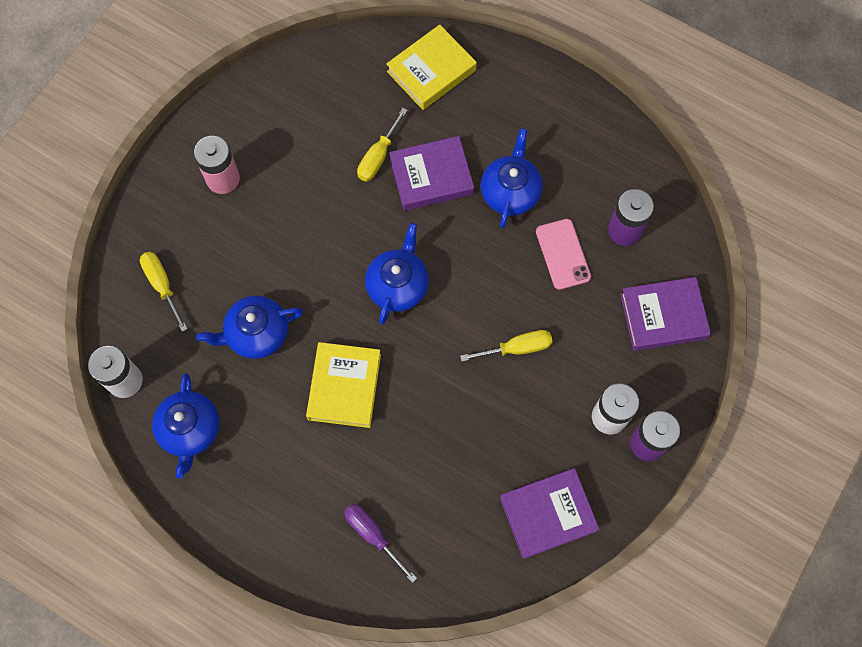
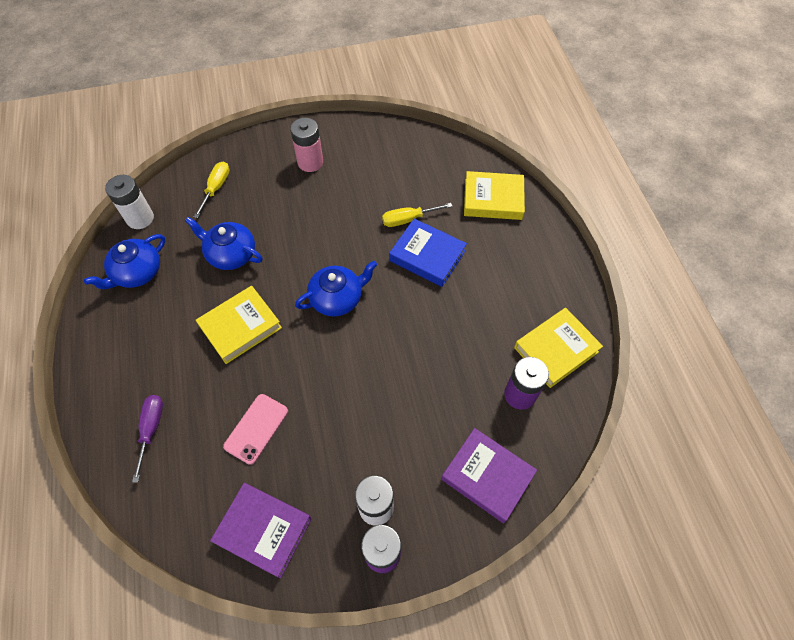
camera: 45 degrees right, 10 degrees down
(431, 176) = (427, 255): purple book -> blue book
(510, 192) = (467, 305): blue teapot -> none
(517, 348) = (365, 402): yellow screwdriver -> none
(563, 254) = (460, 372): pink phone -> pink phone (256, 428)
(615, 167) = (556, 350): none -> yellow book

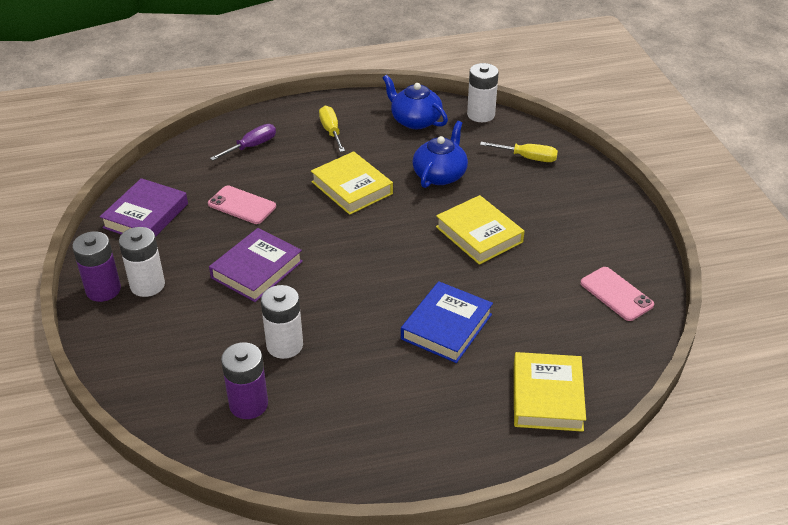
camera: 90 degrees right, 20 degrees down
(151, 429) = (251, 146): purple screwdriver -> purple screwdriver turned 45 degrees counterclockwise
(310, 162) = (580, 224): pink battery -> none
(337, 298) = (385, 252): blue teapot -> none
(391, 150) = (616, 294): none -> pink phone
(408, 219) = (501, 310): yellow screwdriver -> yellow screwdriver (331, 131)
(453, 372) = (284, 345): none -> white battery
(487, 476) = (158, 369): purple book -> purple book (257, 269)
(556, 350) = (305, 446): yellow book -> yellow book (479, 234)

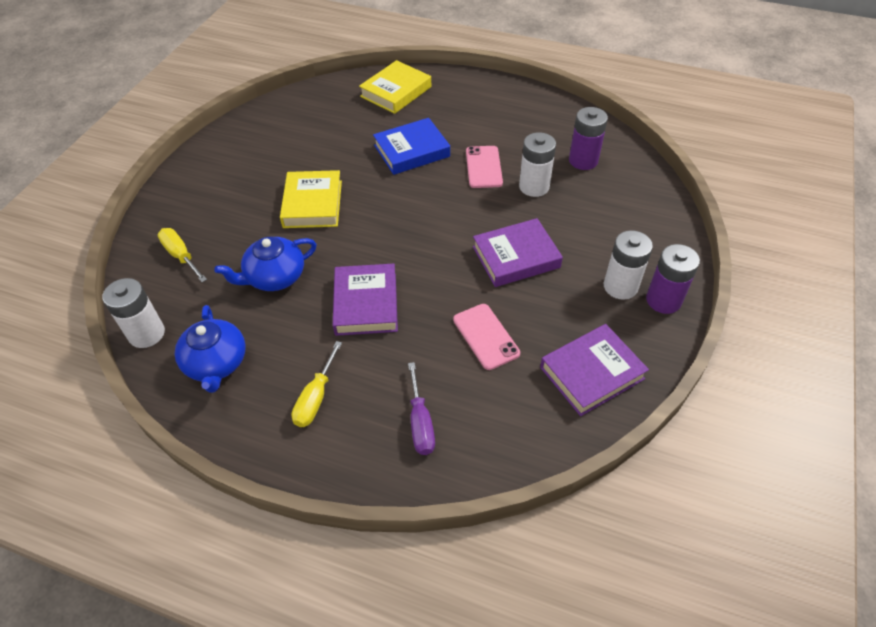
camera: 145 degrees left, 10 degrees up
(251, 146) = (420, 423): purple screwdriver -> purple screwdriver turned 90 degrees counterclockwise
(352, 188) = (366, 303): yellow book -> purple book
(616, 294) = (280, 122): pink phone -> pink phone (483, 167)

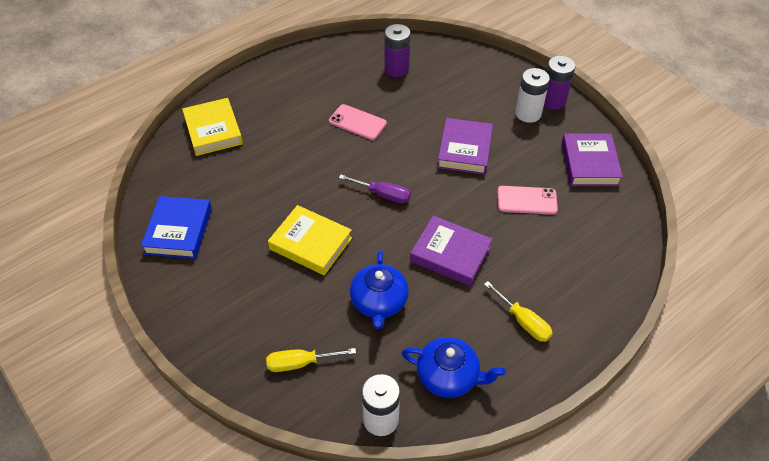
camera: 60 degrees left, 0 degrees up
(411, 151) = (300, 154): blue book -> blue book (178, 231)
(420, 423) = (580, 269): purple screwdriver -> purple screwdriver (383, 195)
(534, 187) = (402, 106): white battery -> none

